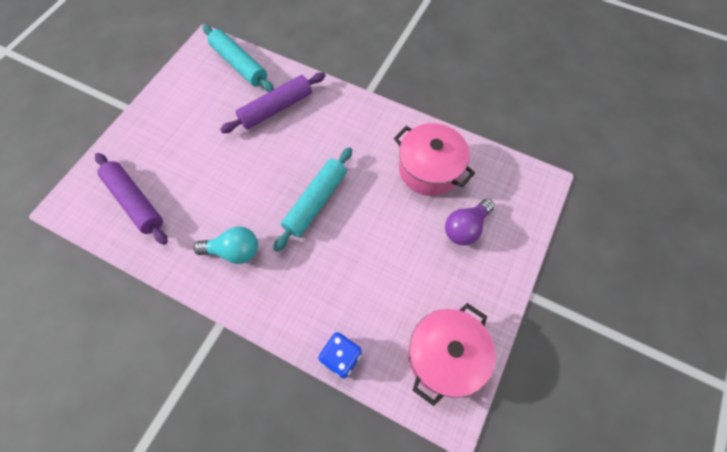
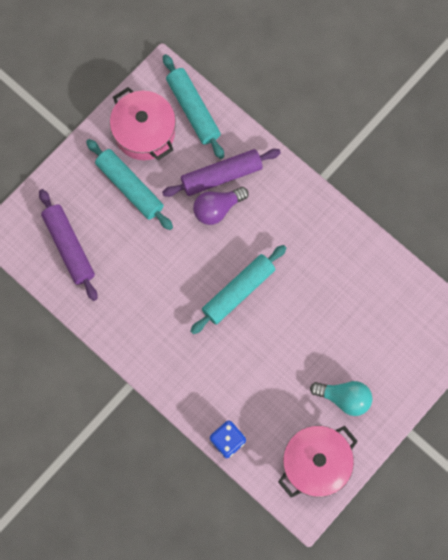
camera: 15 degrees right, 10 degrees up
(190, 136) = (130, 187): none -> turquoise rolling pin
(234, 251) = (153, 321): turquoise light bulb -> turquoise light bulb (344, 398)
(429, 169) = (357, 285): pink pot -> pink pot (144, 132)
(465, 228) = (372, 354): purple light bulb -> purple light bulb (217, 208)

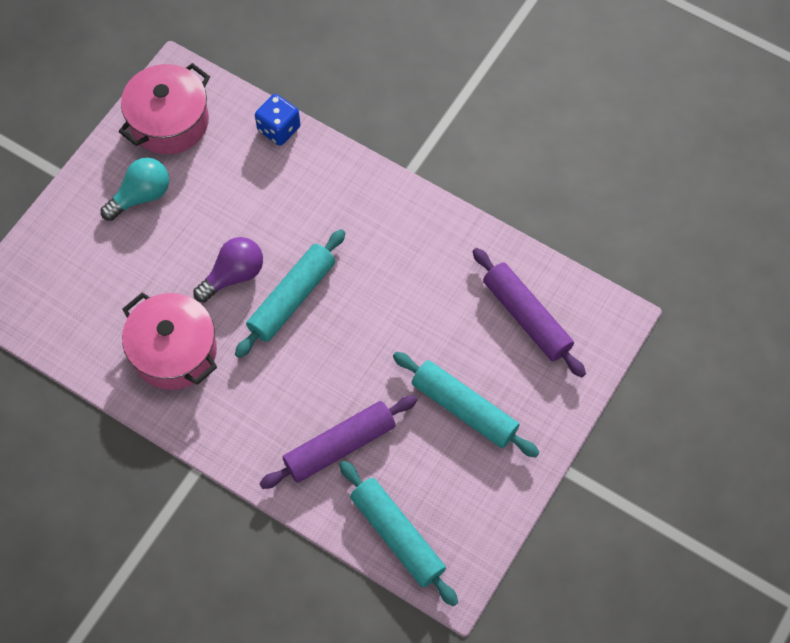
camera: 170 degrees right, 10 degrees down
(144, 132) = (461, 490): pink pot -> pink pot (174, 351)
(217, 208) = (337, 400): purple light bulb -> purple light bulb (233, 275)
(344, 398) = (141, 196): turquoise light bulb -> turquoise light bulb turned 135 degrees clockwise

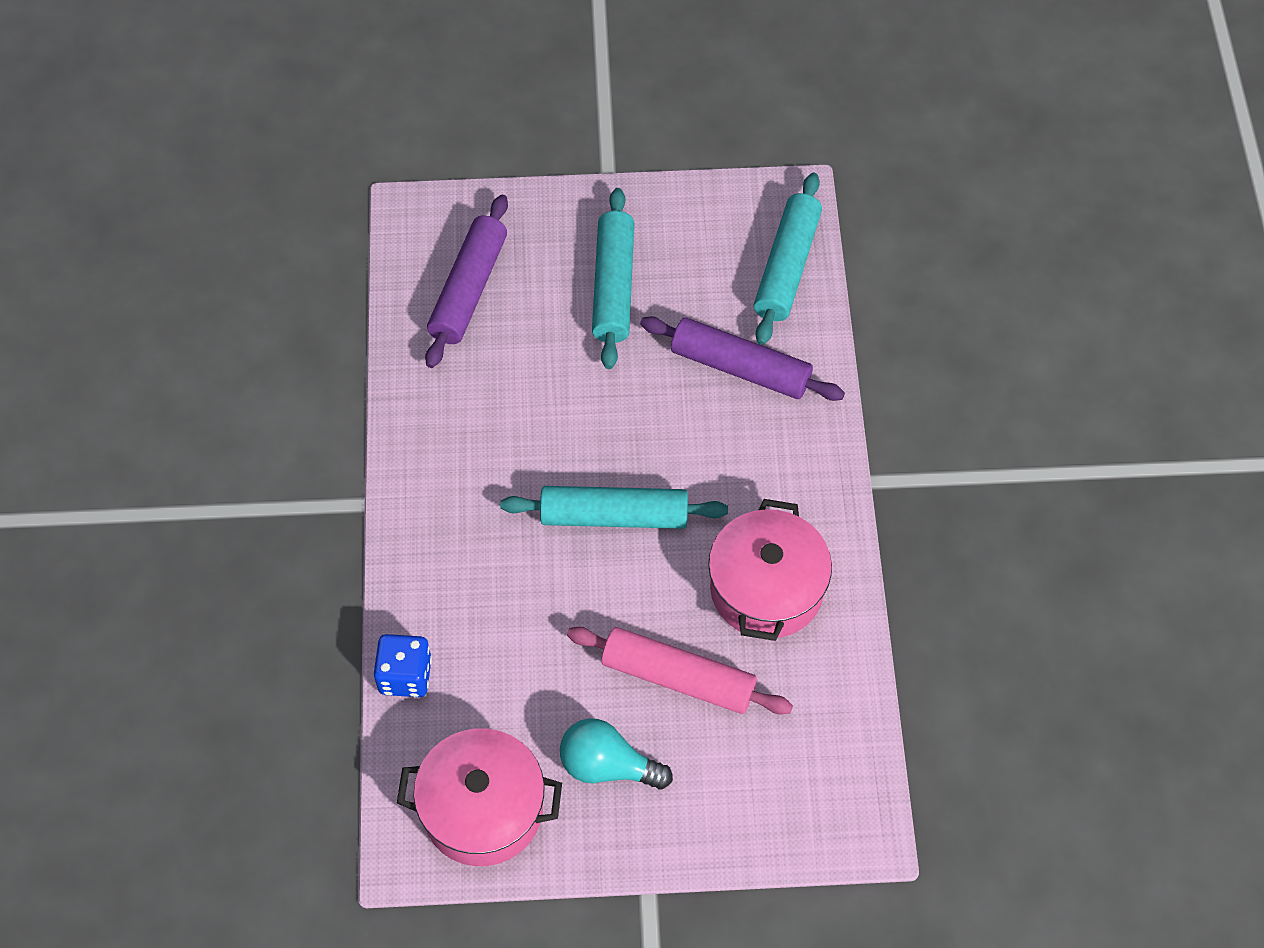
camera: 125 degrees left, 5 degrees down
(161, 265) = (678, 678): none -> pink rolling pin
(233, 275) = (632, 592): purple light bulb -> none

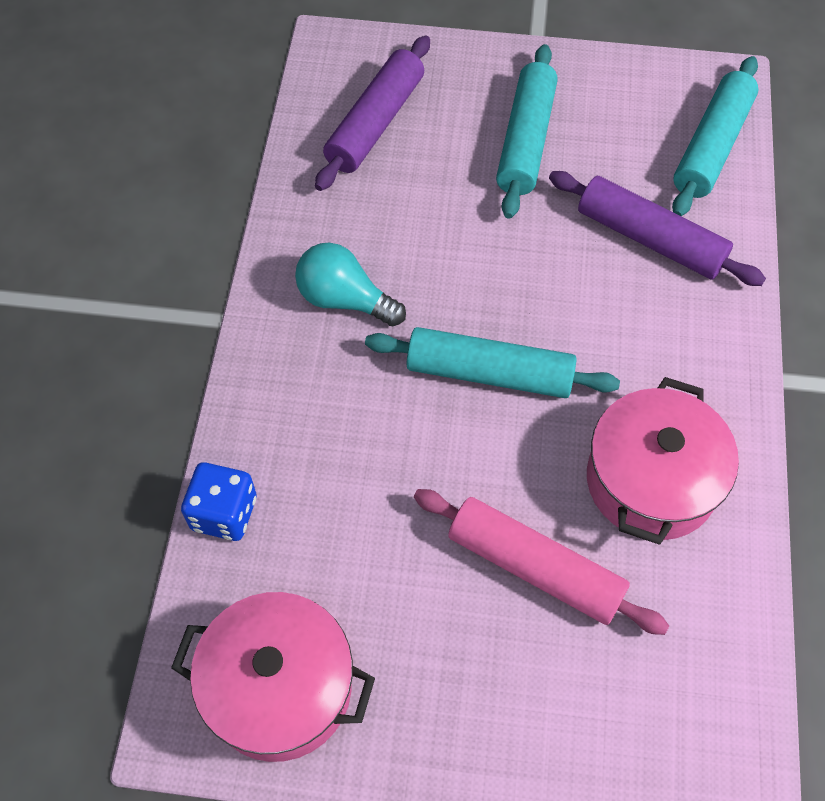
camera: 10 degrees right, 0 degrees up
(608, 766) = (436, 660): turquoise light bulb -> turquoise light bulb (345, 300)

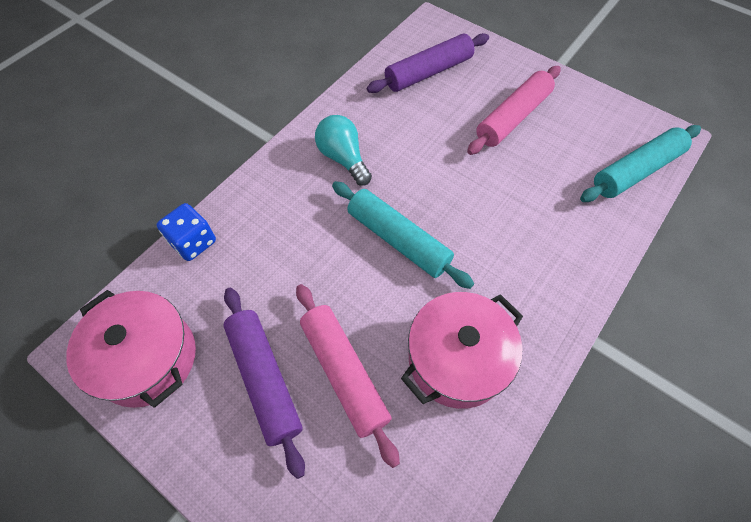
camera: 30 degrees right, 0 degrees up
(526, 141) = (513, 117): turquoise rolling pin -> pink rolling pin
(650, 239) = (556, 208): purple rolling pin -> purple rolling pin (265, 379)

